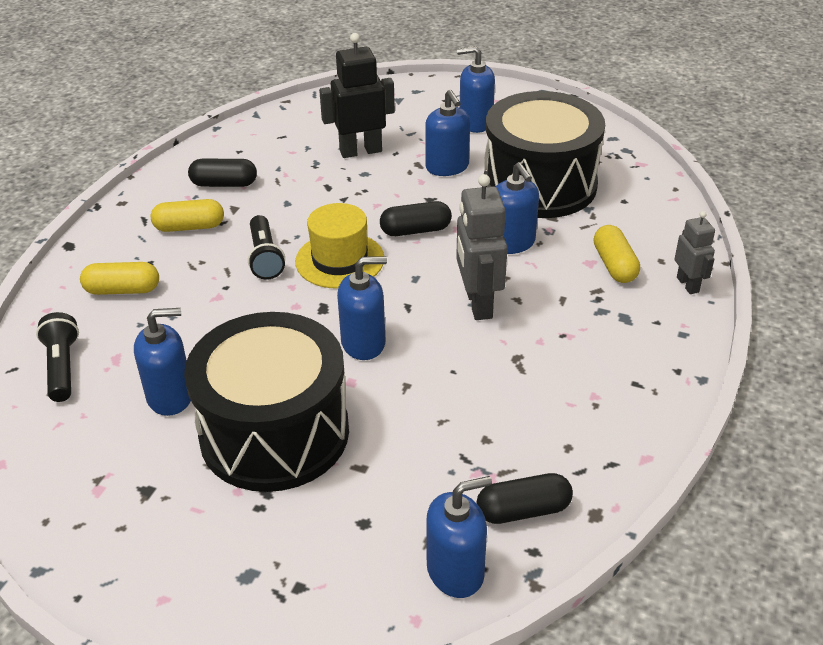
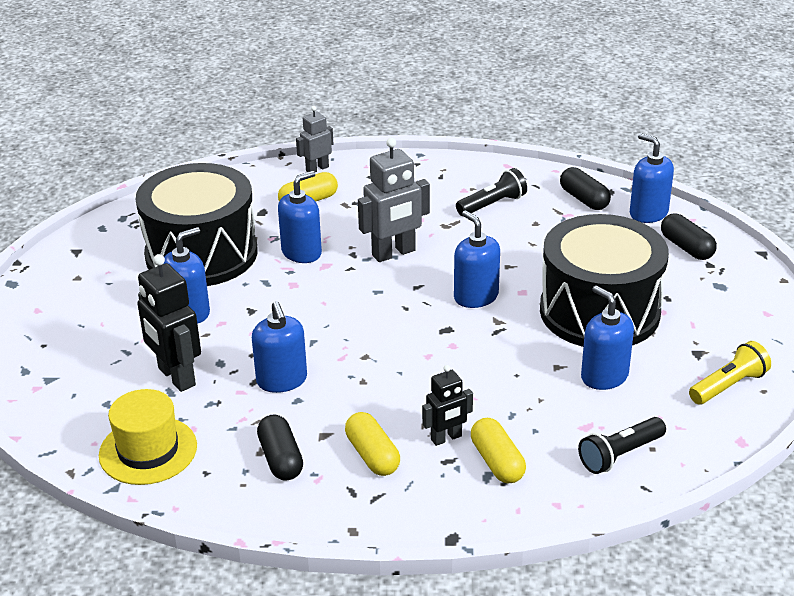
camera: 110 degrees left, 5 degrees down
(77, 492) = (728, 385): none -> yellow flashlight
(175, 269) = (446, 438): none -> black robot
(265, 258) = (395, 385): black flashlight -> black flashlight (492, 204)
(340, 260) = (375, 338): yellow hat -> yellow hat (148, 450)
(415, 230) = (307, 306): black capsule -> black capsule (686, 247)
(475, 123) = (92, 312): blue soap dispenser -> blue soap dispenser (282, 380)

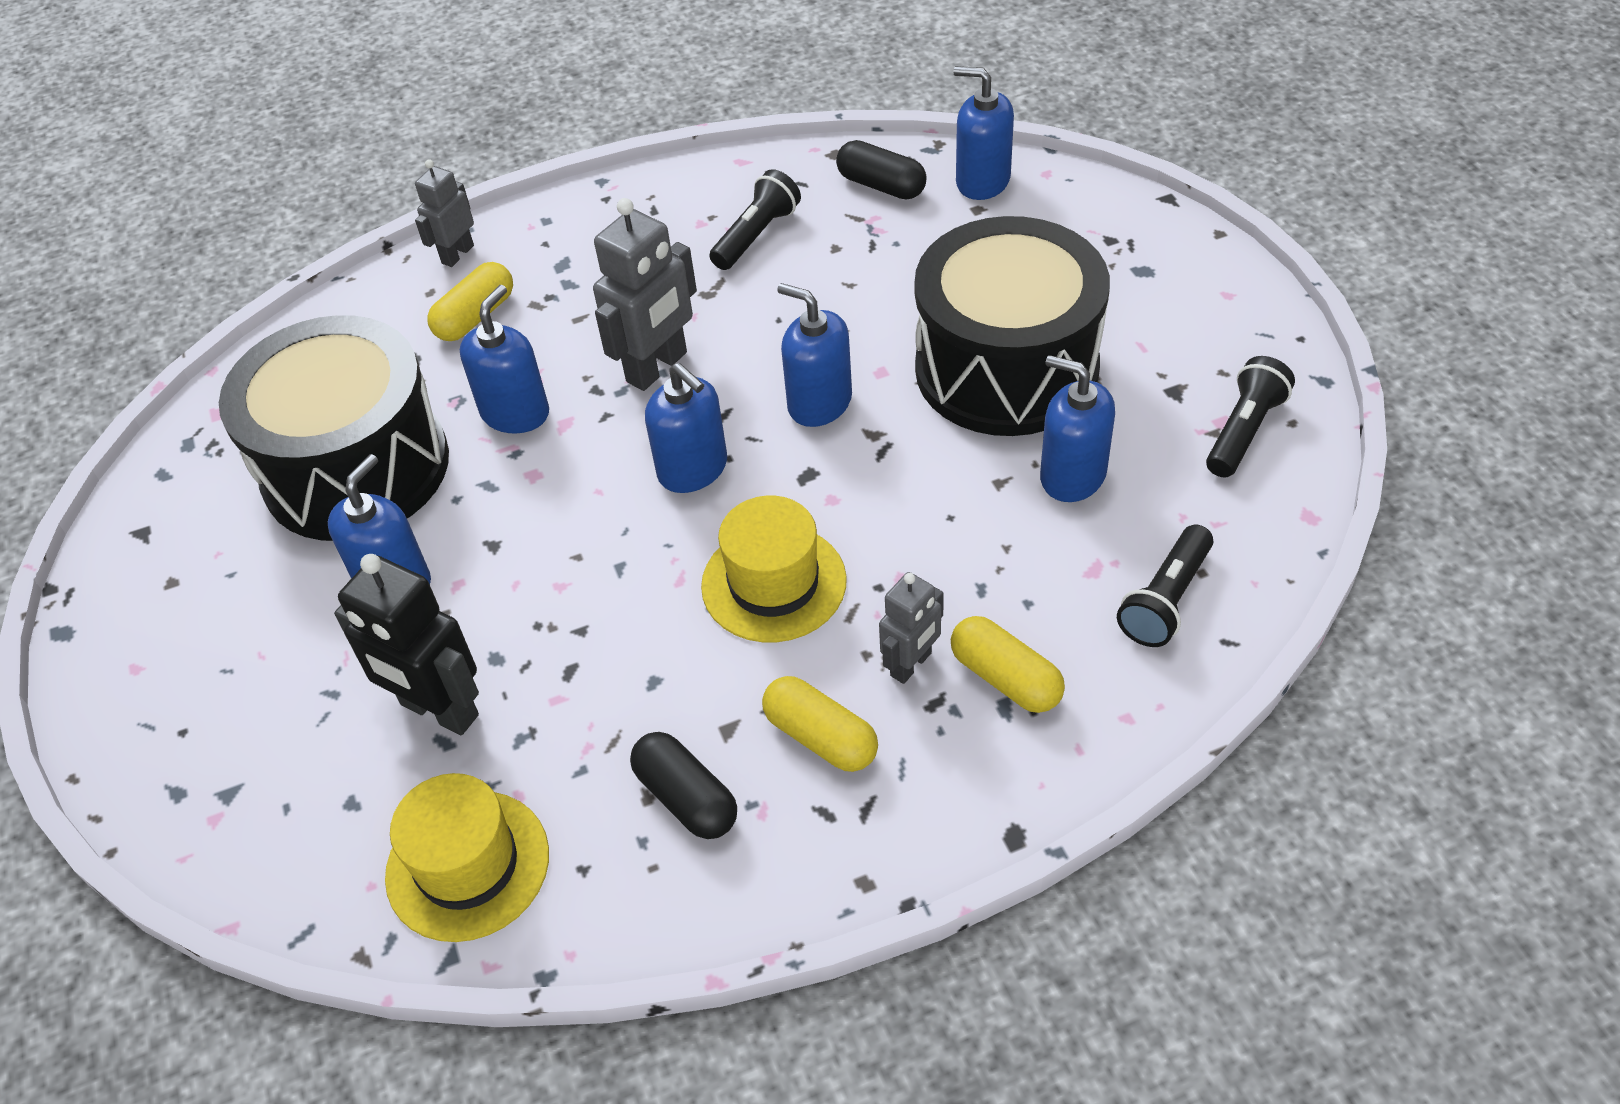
camera: 20 degrees left, 15 degrees up
(282, 380) = (610, 655): blue soap dispenser -> blue soap dispenser (693, 469)
(393, 375) = (774, 583): none -> yellow hat
(446, 438) = (911, 665): black robot -> grey robot
(686, 247) = (1065, 221): black capsule -> none
(728, 385) = (1244, 431): yellow flashlight -> black flashlight

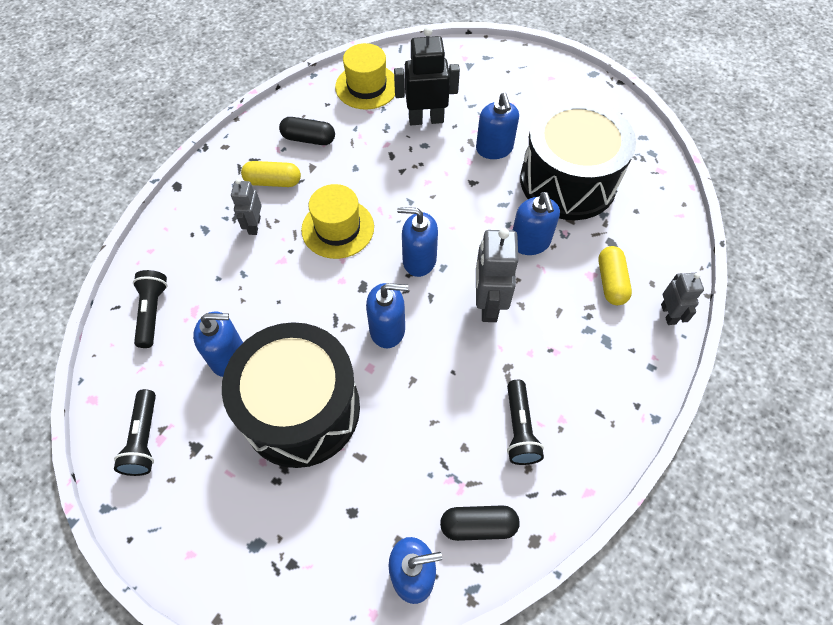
camera: 140 degrees right, 10 degrees up
(1005, 678) = (210, 240): yellow capsule -> none

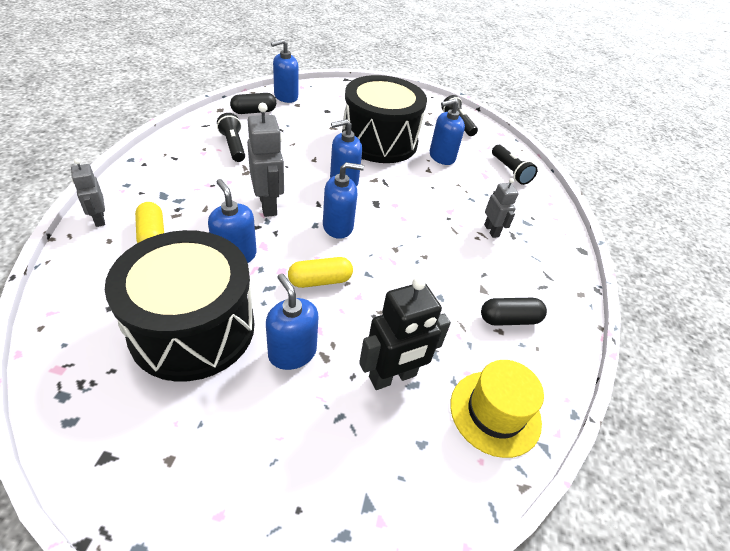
camera: 155 degrees right, 15 degrees down
(273, 182) = (507, 268): yellow capsule -> yellow capsule (320, 280)
(338, 228) = (421, 239): yellow hat -> none

